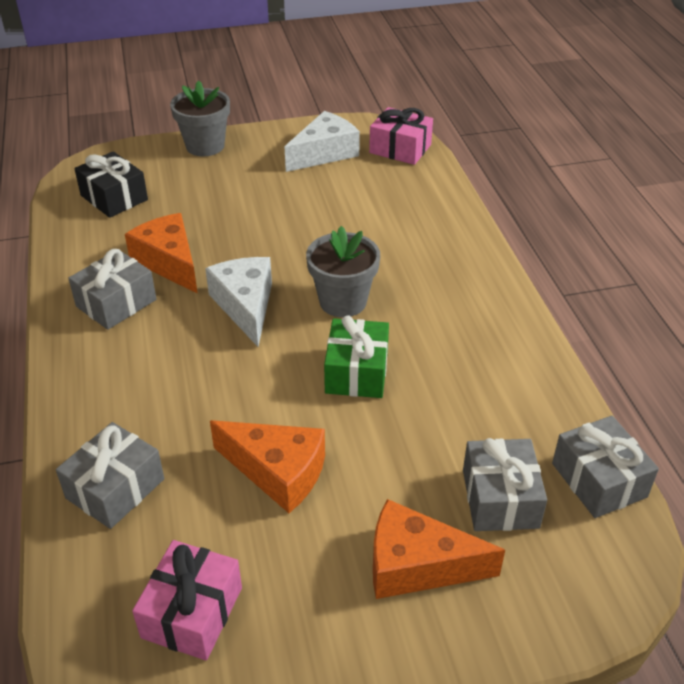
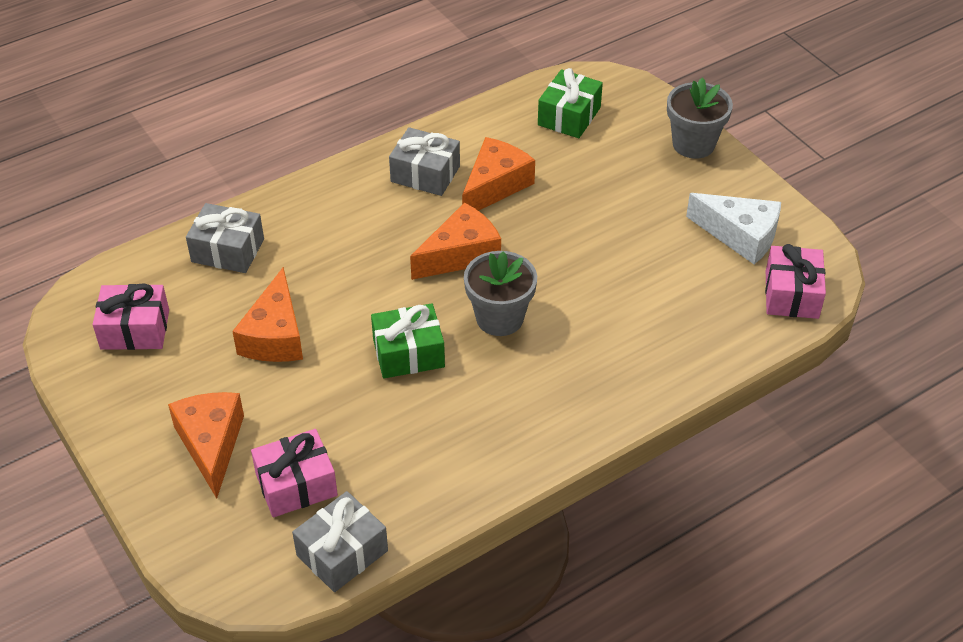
camera: 70 degrees right, 5 degrees up
(114, 198) = (569, 116): black gift -> green gift
(245, 306) = (461, 254): white cheese -> orange cheese
(500, 498) = (296, 485): grey gift -> pink gift

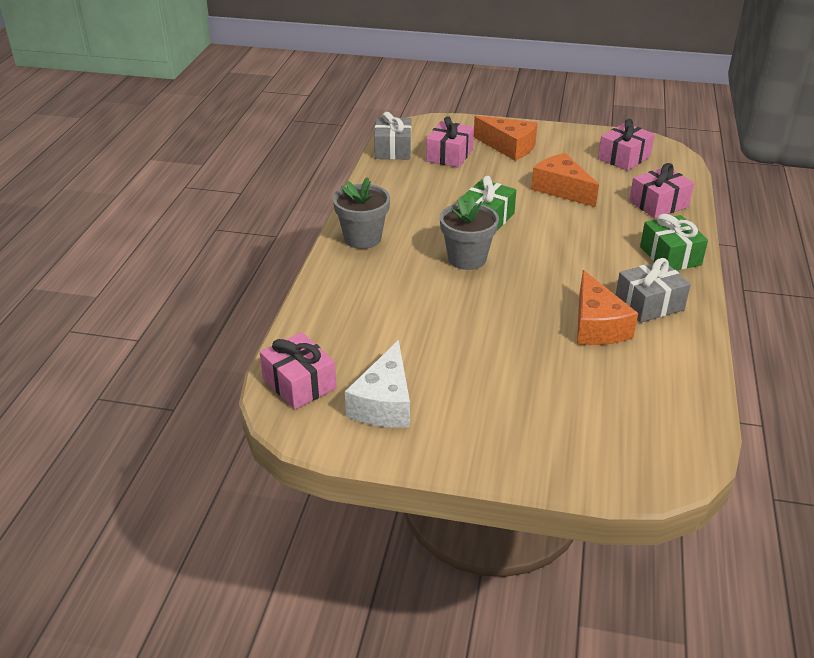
camera: 135 degrees right, 10 degrees down
(227, 250) = (658, 204): grey gift -> pink gift
(461, 254) = (543, 275): orange cheese -> none
(569, 116) = (642, 413): green gift -> green gift (670, 256)
(693, 144) = (517, 459): grey flower pot -> grey flower pot (362, 238)
(740, 236) = (384, 403): white cheese -> white cheese turned 60 degrees counterclockwise

